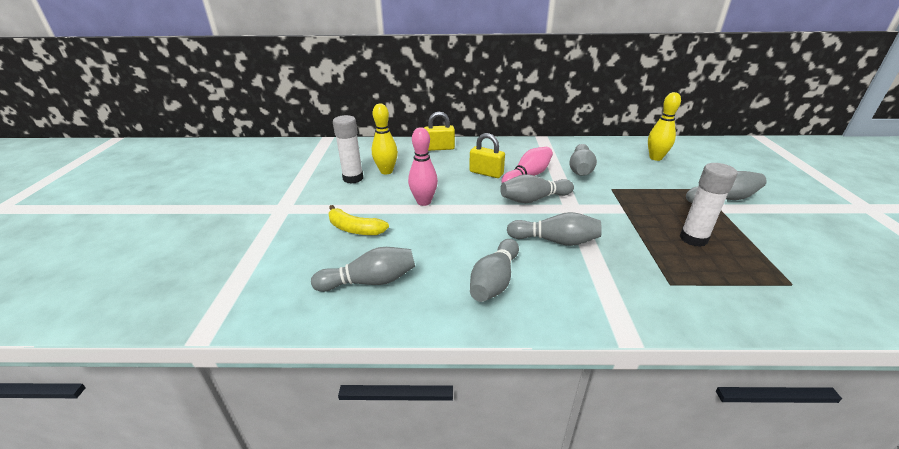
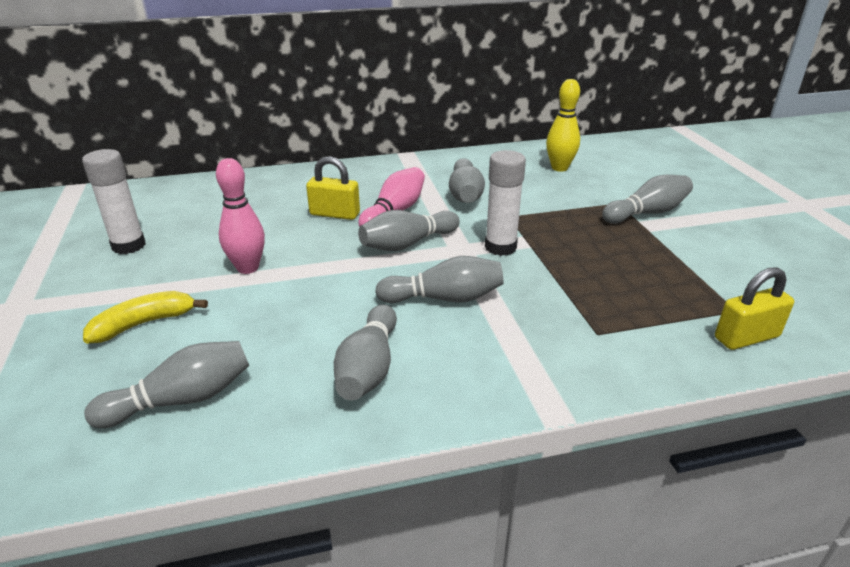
camera: 15 degrees left, 0 degrees up
(354, 229) = (144, 323): yellow banana -> yellow banana turned 135 degrees clockwise
(386, 171) = (181, 228): yellow bowling pin -> none
(439, 148) = (259, 184): yellow padlock -> yellow padlock (746, 337)
(693, 239) = (618, 270): white glue stick -> white glue stick (500, 247)

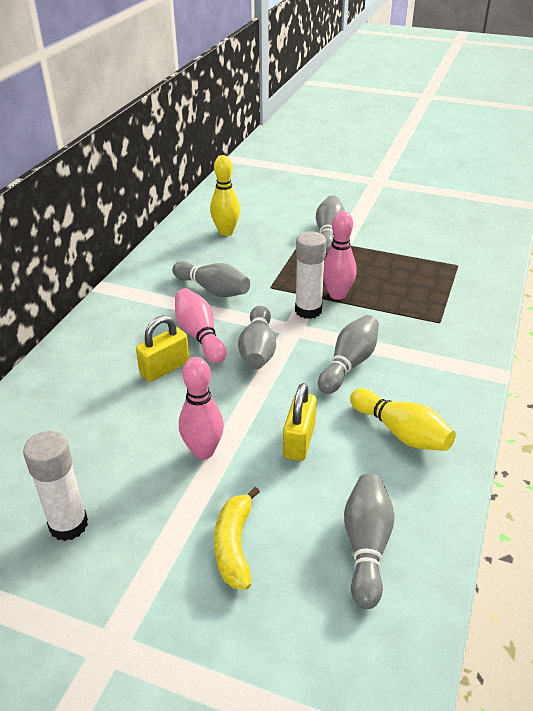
camera: 55 degrees left, 5 degrees up
(368, 368) = (401, 432): grey bowling pin -> yellow bowling pin
(549, 253) = (337, 295): none -> pink bowling pin
(746, 337) = (483, 276): yellow padlock -> yellow padlock (299, 441)

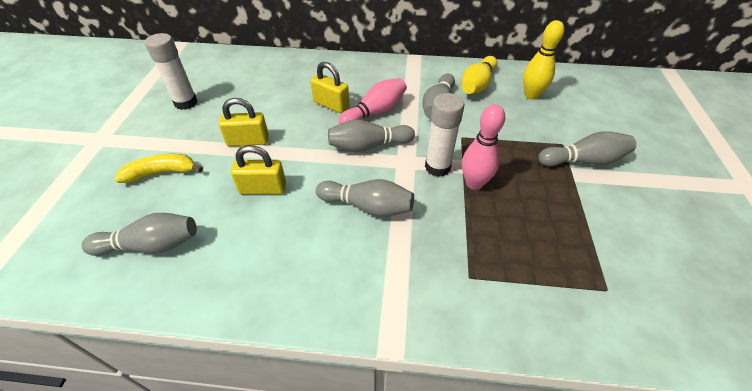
camera: 75 degrees right, 10 degrees up
(203, 451) = (248, 141): pink bowling pin -> yellow padlock
(401, 432) = (280, 256): yellow bowling pin -> yellow bowling pin (477, 85)

